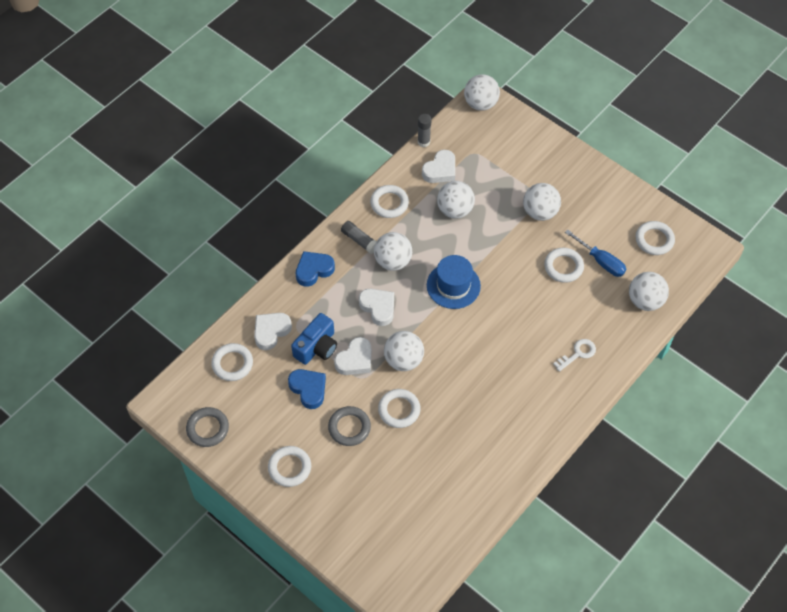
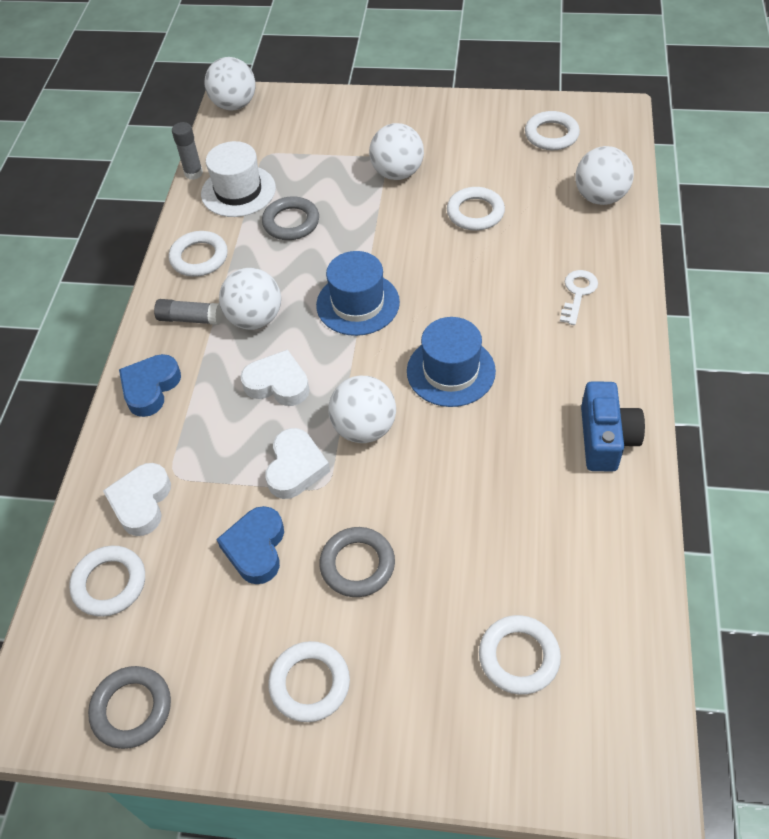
camera: 30 degrees left, 5 degrees down
(308, 389) = (256, 548): blue heart -> blue heart turned 105 degrees counterclockwise
(317, 347) = (226, 483): blue camera -> blue camera (605, 438)
(399, 410) = (410, 496): white ring -> white ring (519, 657)
(440, 170) = (238, 191): white heart -> white hat
(455, 210) = (291, 222): white ball -> grey ring
(471, 356) = (451, 371): none -> blue hat
(601, 261) = (513, 185): blue screwdriver -> none

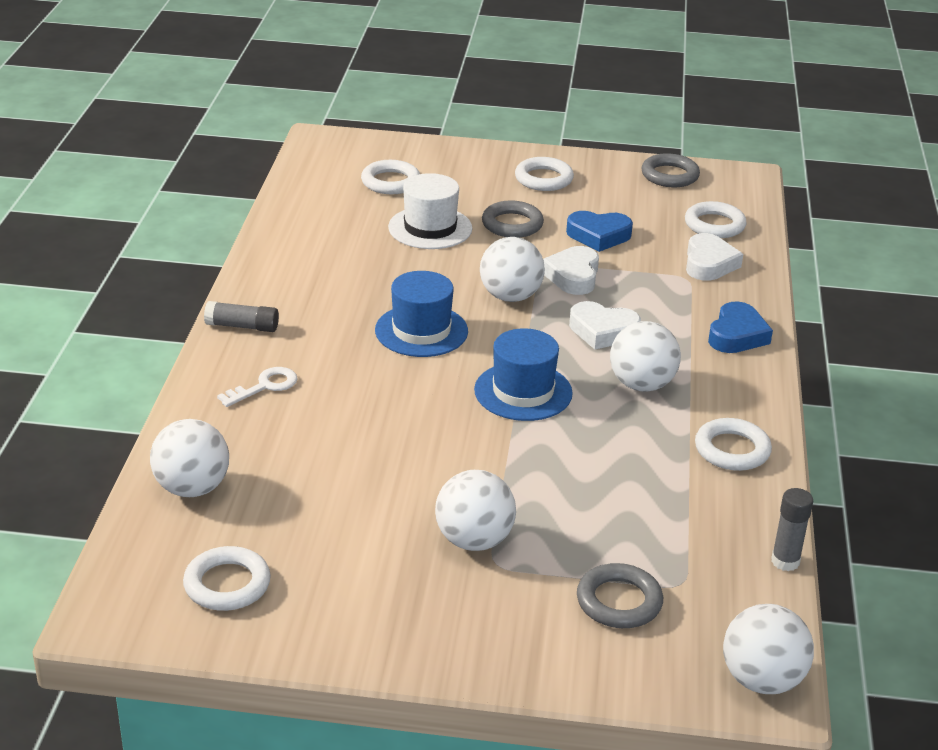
camera: 175 degrees right, 20 degrees down
(190, 319) = (718, 389): grey glue stick -> grey glue stick (242, 326)
(238, 191) = (707, 530): white hat -> white hat (430, 228)
(256, 548) = (598, 236): blue heart -> blue heart turned 90 degrees clockwise
(291, 222) = (620, 484): grey ring -> grey ring (619, 601)
(475, 213) = (368, 480): white ring -> none
(577, 293) = (264, 386): white key -> white key turned 150 degrees counterclockwise
(605, 438) = (281, 279): blue camera -> none

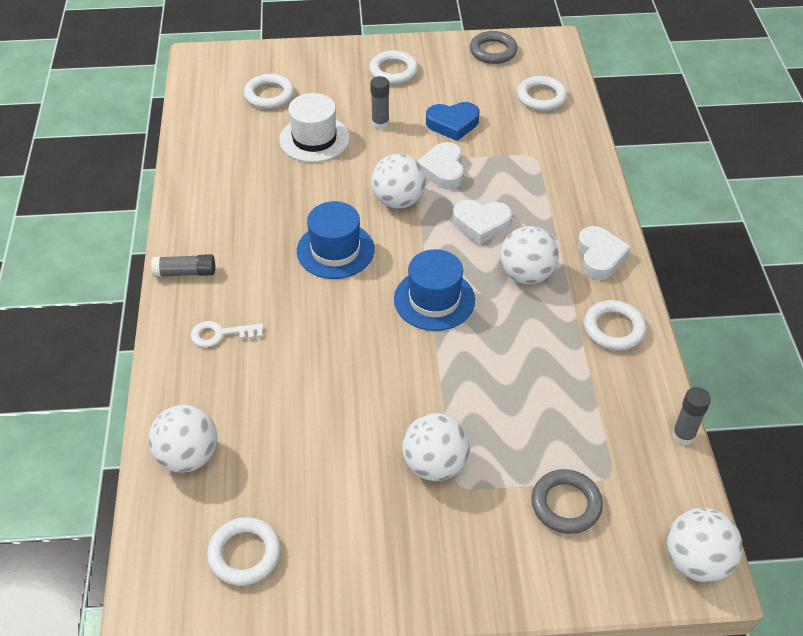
camera: 10 degrees left, 15 degrees up
(264, 386) = (221, 334): white key -> white key turned 135 degrees counterclockwise
(512, 224) = (380, 124): grey ring -> grey glue stick
(709, 263) = (547, 138): white heart -> white heart (600, 257)
(737, 335) = (587, 209): blue heart -> none

